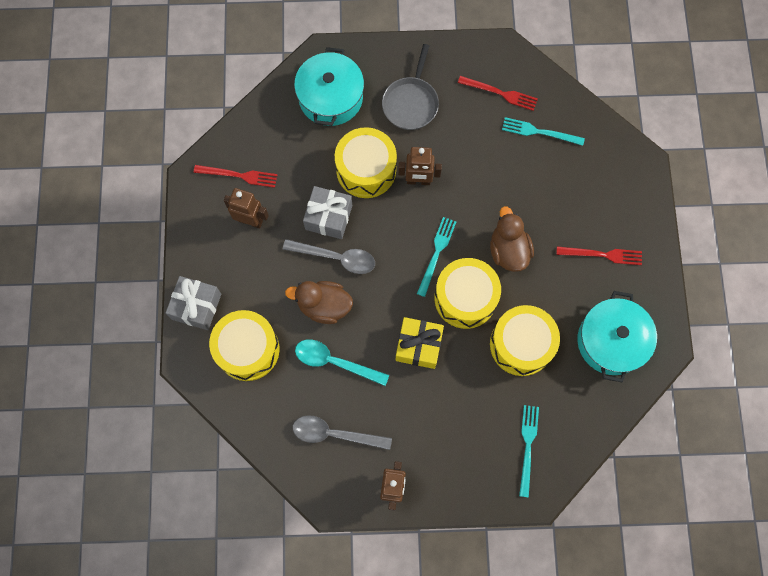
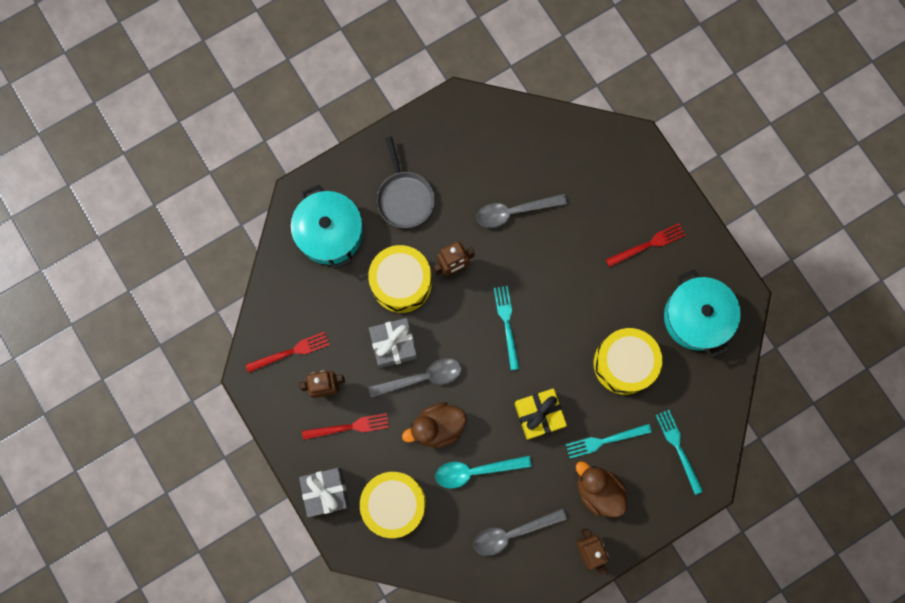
camera: 30 degrees left, 5 degrees up
(465, 298) = (554, 350): yellow drum -> none
(499, 164) = (514, 211): none -> grey spoon
(500, 93) = (478, 145): red fork -> red fork (349, 427)
(508, 250) = (566, 286): brown duck -> brown duck (598, 490)
(539, 132) = (533, 162): turquoise fork -> turquoise fork (605, 440)

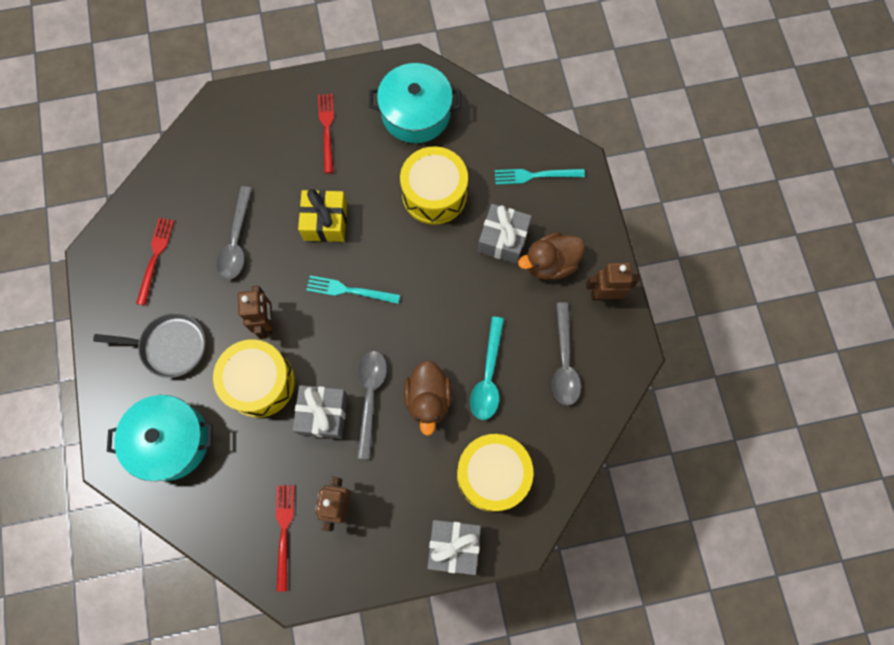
camera: 70 degrees left, 5 degrees down
(349, 427) = (392, 495): red fork -> red fork (155, 257)
(539, 415) = (454, 293): yellow gift -> yellow gift (325, 222)
(605, 440) = (503, 239): turquoise fork -> grey gift

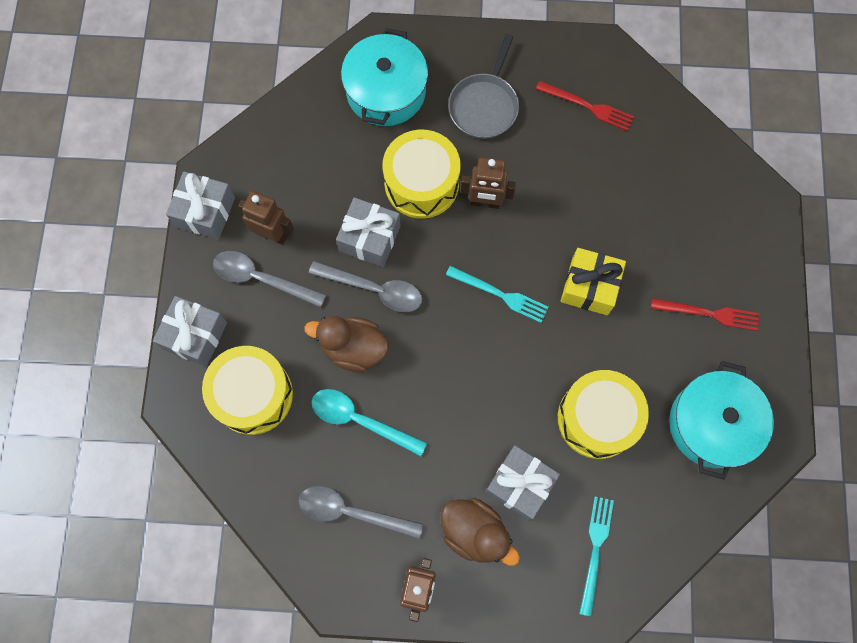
camera: 105 degrees right, 0 degrees up
(237, 241) = (587, 189): grey spoon -> grey spoon (261, 279)
(284, 532) = (263, 178): red fork -> none
(331, 579) = (205, 212): none -> grey gift
(349, 290) = (500, 295): turquoise fork -> turquoise fork turned 90 degrees clockwise
(550, 263) = (475, 532): brown duck -> brown duck turned 135 degrees clockwise

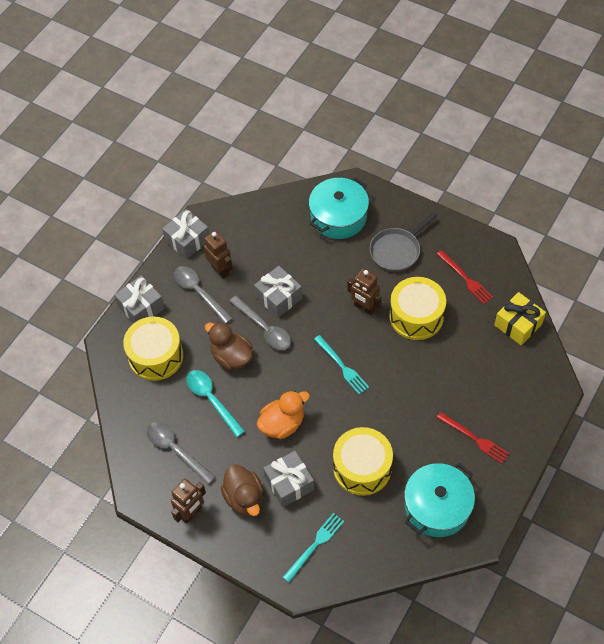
camera: 30 degrees right, 15 degrees down
(421, 183) = (330, 279): yellow drum -> yellow drum (416, 316)
(468, 409) = (282, 424): none -> orange duck
(589, 286) = (403, 387): yellow gift -> yellow gift (518, 324)

